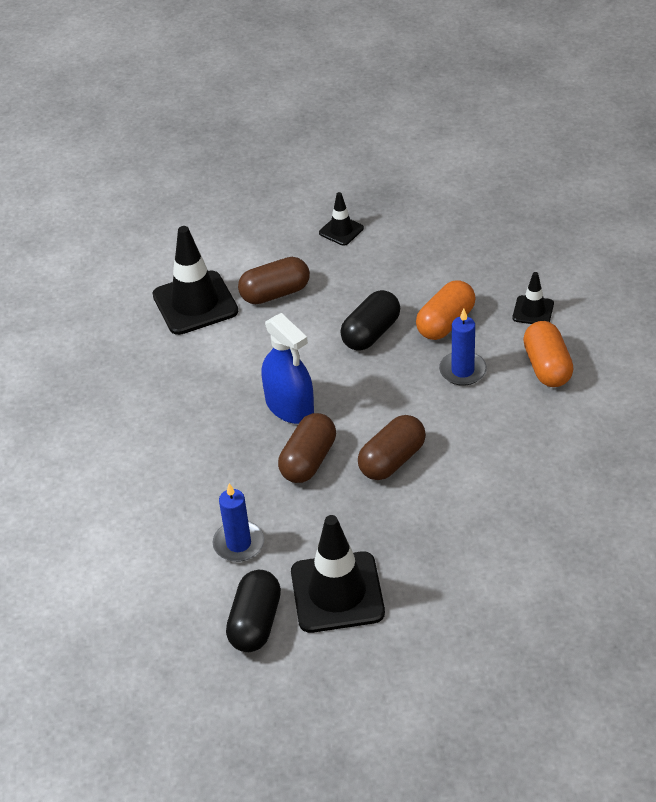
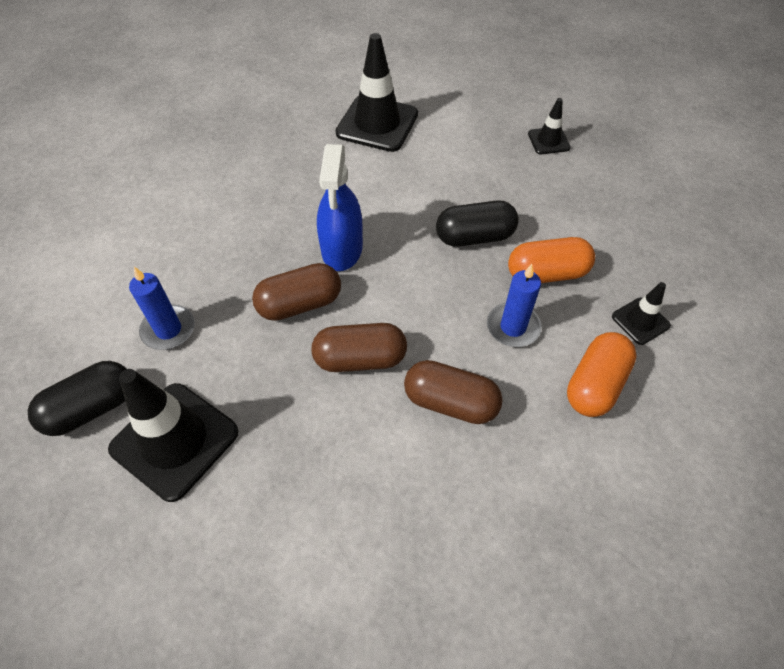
camera: 40 degrees right, 10 degrees up
(275, 293) = (441, 155): brown capsule -> brown capsule (450, 402)

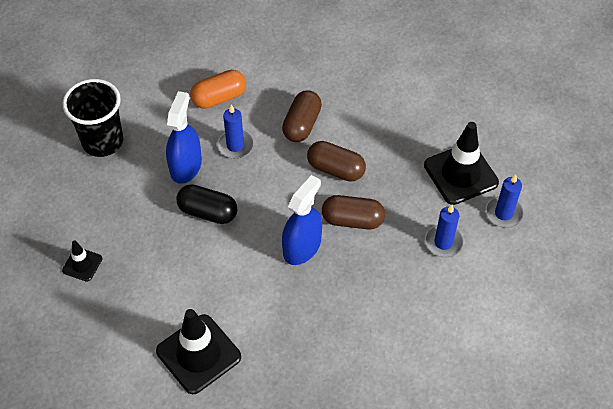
camera: 150 degrees left, 0 degrees up
(91, 408) = (503, 213): black capsule -> blue candle
(450, 402) = (302, 124): brown capsule -> brown capsule turned 60 degrees clockwise
(547, 273) = (185, 166): orange capsule -> blue spray bottle
(640, 321) = (161, 115): black traffic cone -> none
(666, 255) = (102, 141): none -> black cup

